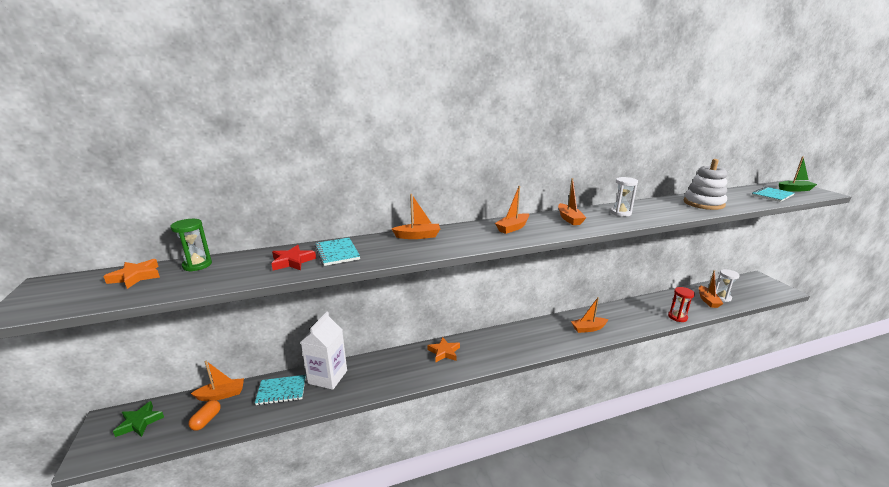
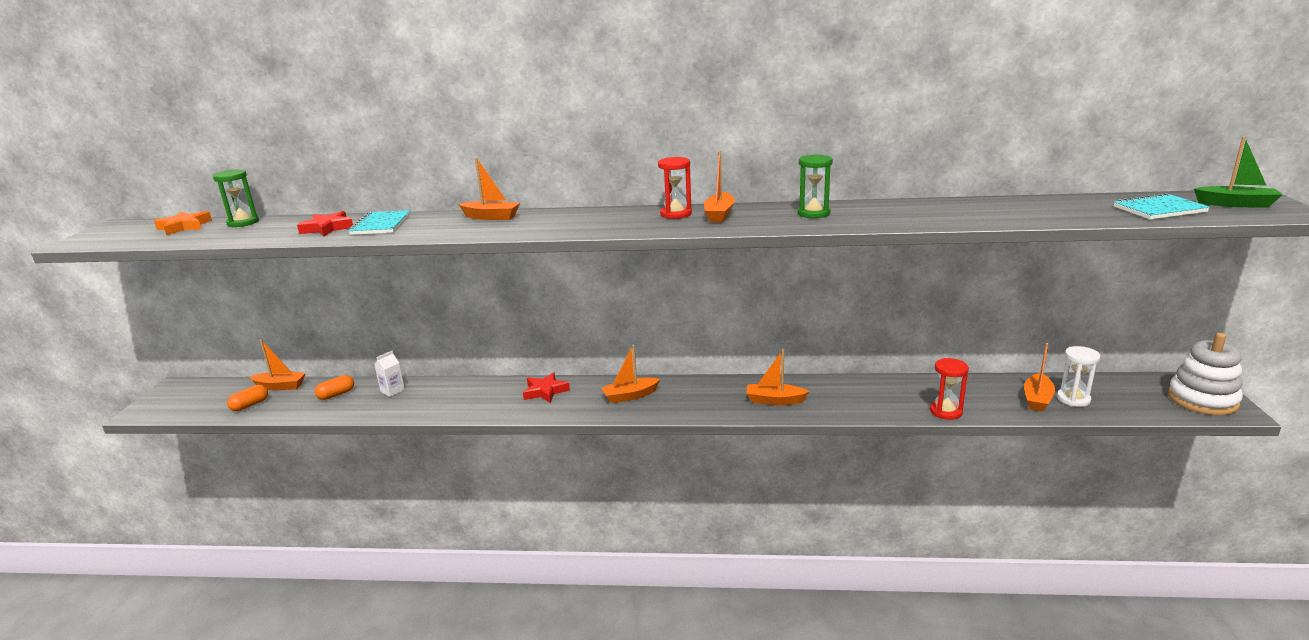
camera: 25 degrees right, 0 degrees up
(139, 422) = (196, 394): green star -> none
(281, 391) = (336, 394): turquoise notebook -> orange capsule
(328, 377) = (392, 391): white carton -> white carton, size x0.48
(444, 352) = (545, 391): orange star -> red star
(512, 228) = (621, 218): orange boat -> orange boat (630, 396)
(542, 221) = (676, 214): none -> red hourglass
(620, 213) = (813, 213): white hourglass -> green hourglass
(703, 203) = (987, 211): white stacking toy -> white stacking toy (1202, 400)

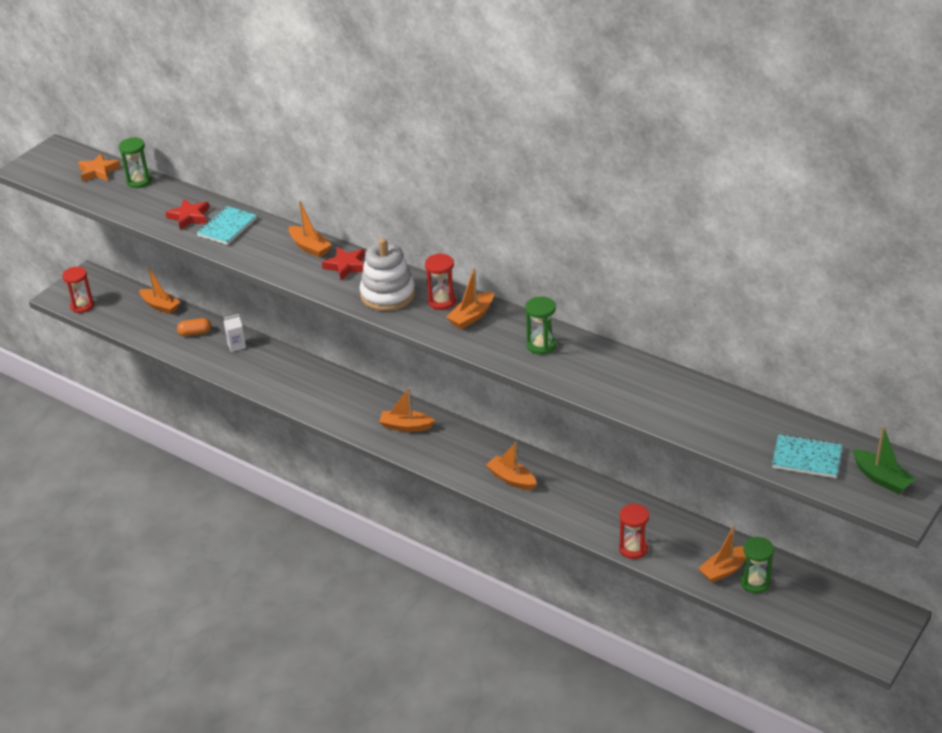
camera: 30 degrees right, 15 degrees up
(179, 410) = (82, 306): none -> red hourglass
(250, 405) = (131, 320): orange capsule -> none
(545, 391) = (347, 394): red star -> red star (346, 266)
(1073, 399) = (755, 583): white hourglass -> green hourglass
(1202, 400) = (865, 632): white stacking toy -> white stacking toy (388, 294)

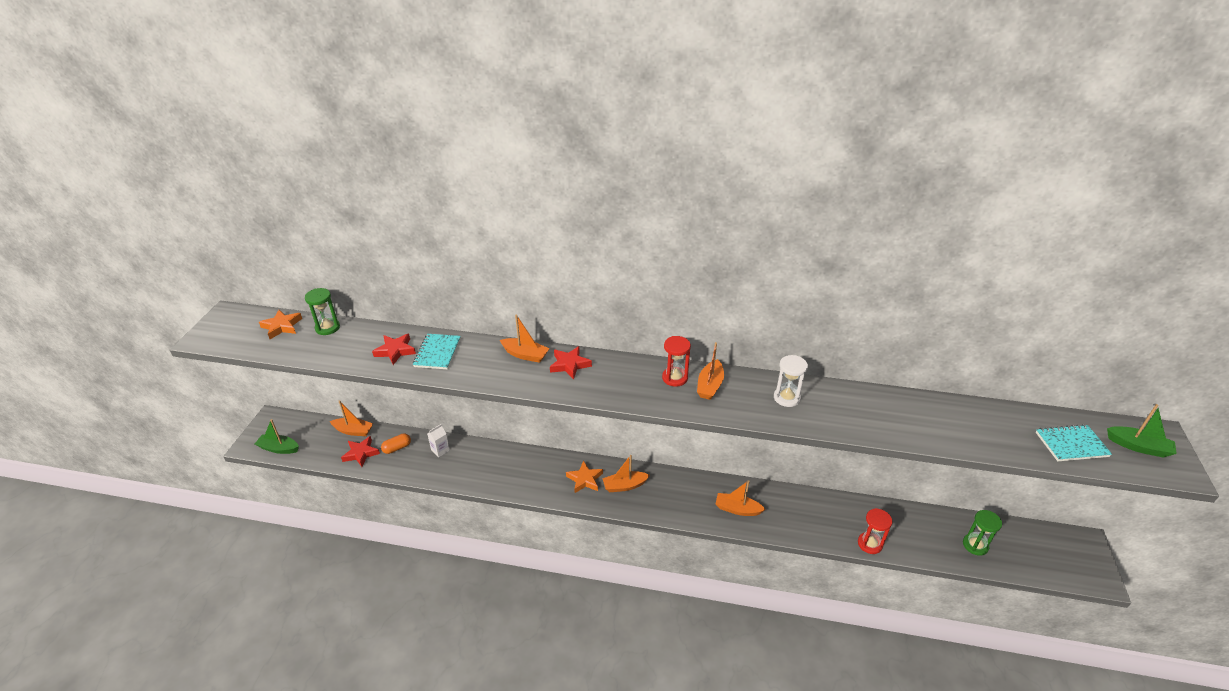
camera: 25 degrees left, 0 degrees up
(82, 306) = (279, 448): red hourglass -> green boat
(157, 329) = (361, 453): none -> red star
(368, 410) = (585, 479): none -> orange star
(388, 294) = (624, 383): white stacking toy -> none
(541, 345) = (786, 398): green hourglass -> white hourglass
(724, 569) = (946, 541): orange boat -> none

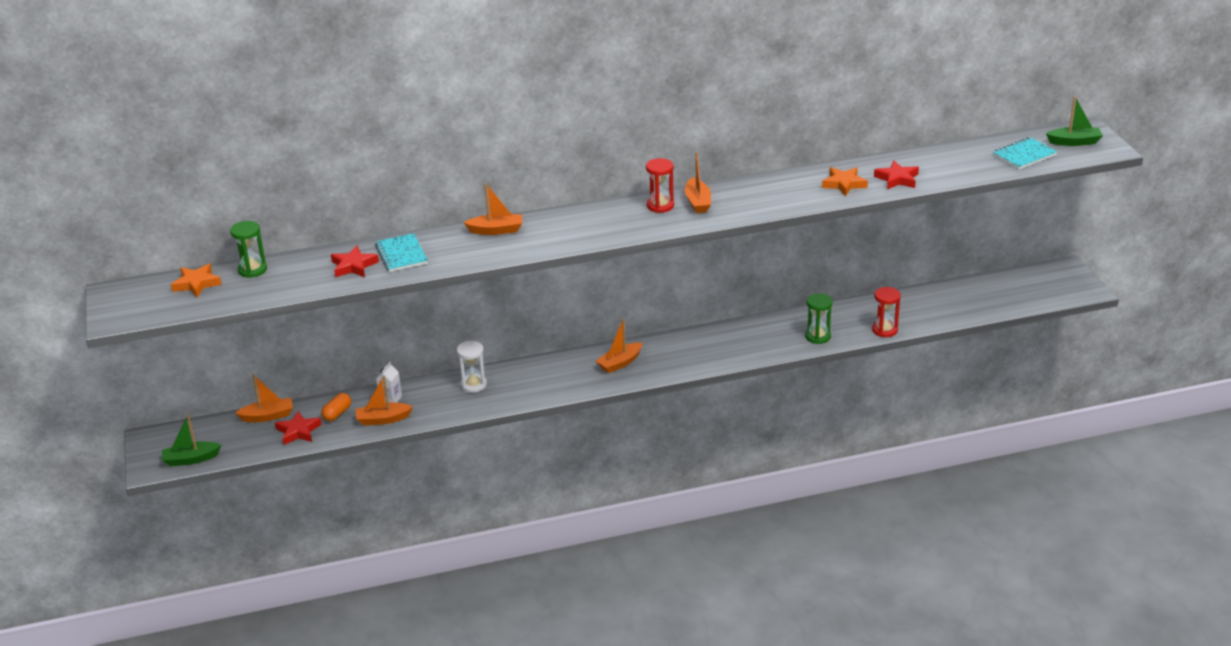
camera: 25 degrees left, 5 degrees down
(569, 365) = (549, 225): red star -> red star (897, 179)
(585, 479) = (574, 371): orange star -> orange star (844, 184)
(737, 509) = (746, 345): orange boat -> orange boat (383, 419)
(786, 398) = (774, 191): white hourglass -> white hourglass (473, 385)
(975, 545) = (976, 301): green hourglass -> green hourglass (818, 336)

